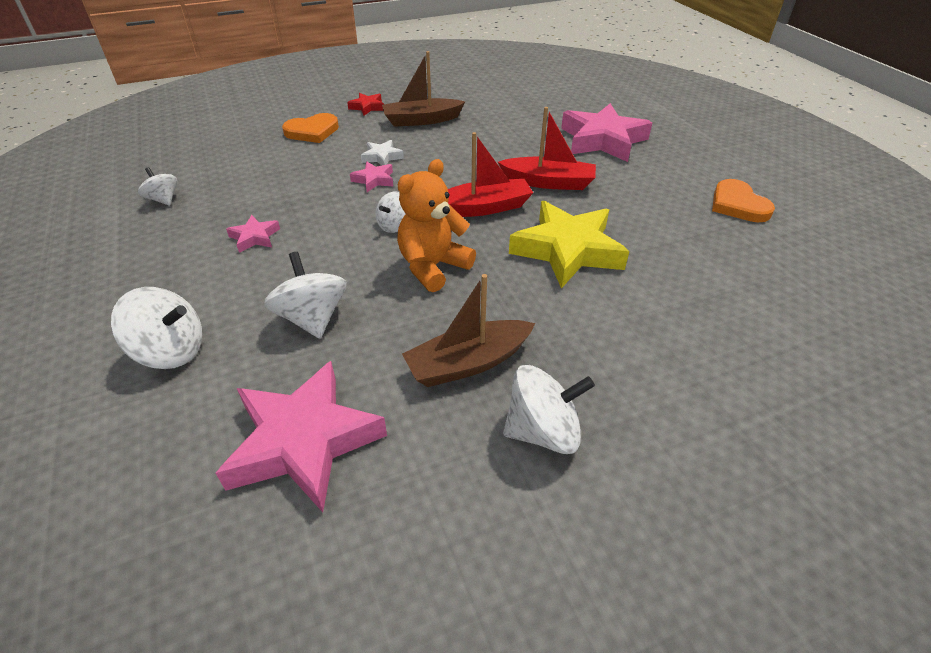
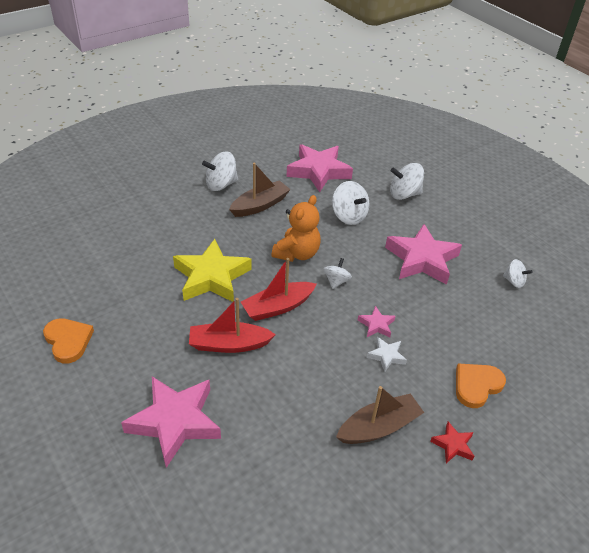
camera: 165 degrees right, 0 degrees up
(255, 237) = (421, 259): pink star -> pink star, size x2.21

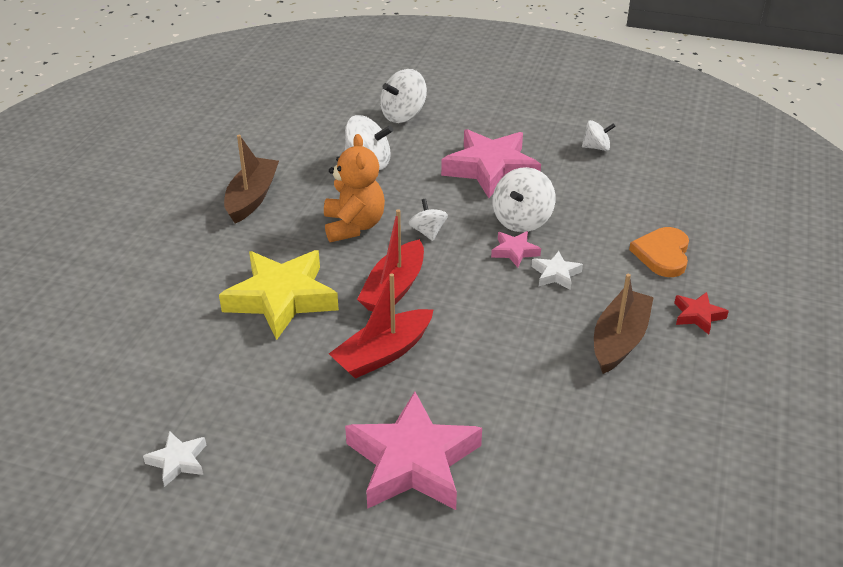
camera: 35 degrees left, 5 degrees down
(68, 341) = (178, 461): orange heart -> white star
(221, 184) = (175, 197): white spinning top -> white spinning top (522, 220)
(318, 171) = (281, 133): pink star -> none

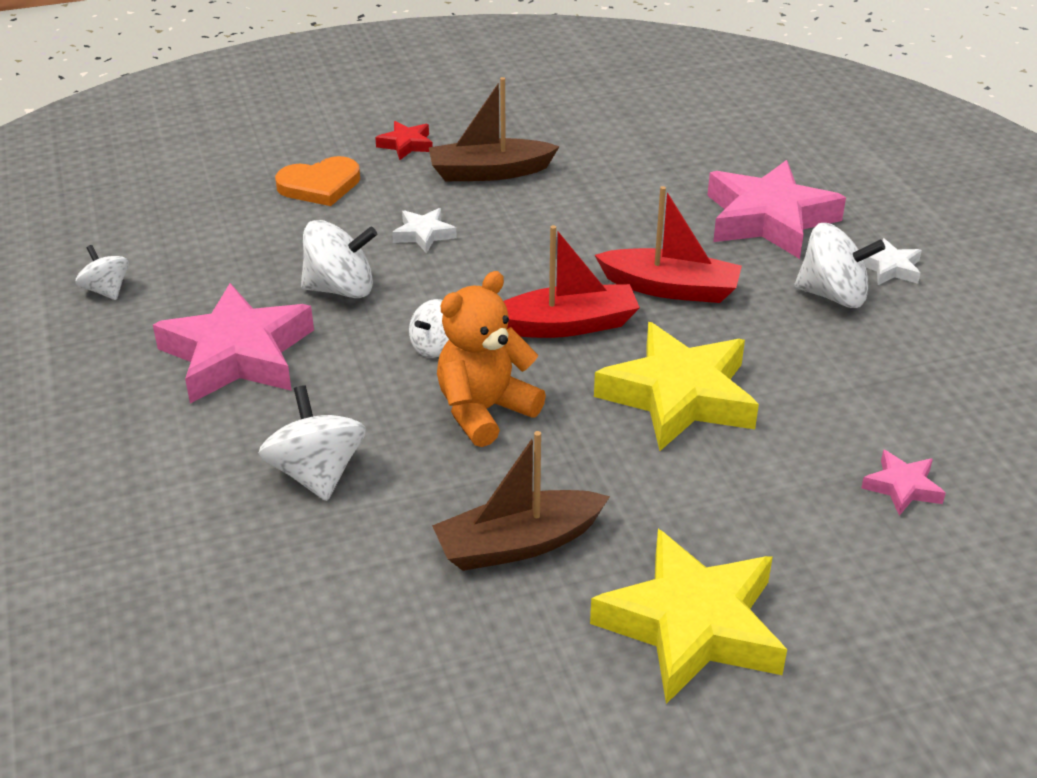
camera: 125 degrees left, 0 degrees up
(143, 222) = (692, 625): none -> yellow star
(178, 461) = (950, 338): white star -> white star (890, 268)
(403, 115) = (135, 506): white spinning top -> white spinning top (833, 295)
(514, 251) = (409, 272): pink star -> pink star (902, 487)

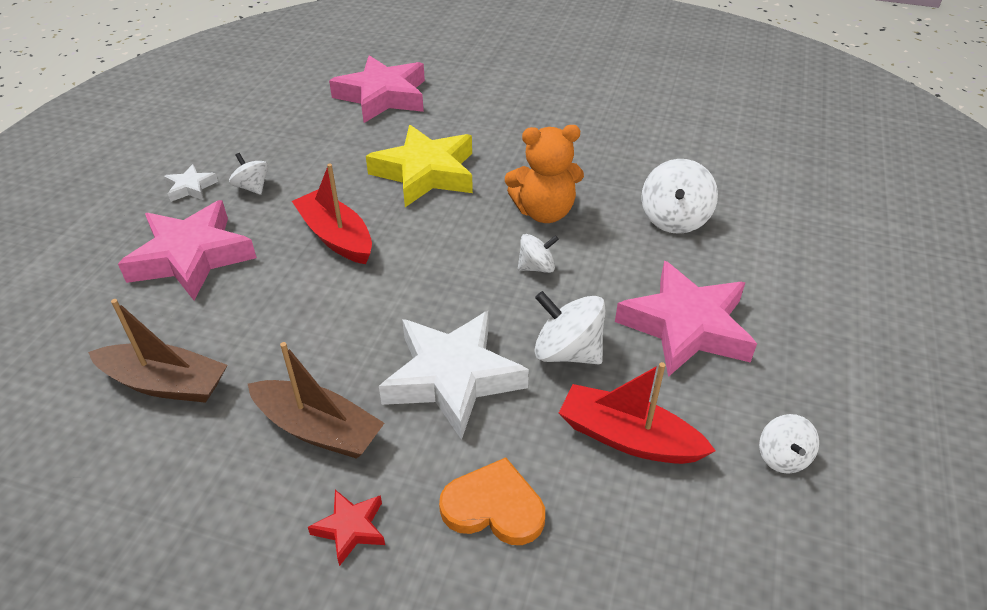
camera: 145 degrees left, 5 degrees up
(424, 234) = (452, 378): white star -> white star, size x2.21
(518, 544) = (589, 145): brown boat -> brown boat (166, 383)
(567, 325) = (434, 242): red boat -> red boat (628, 438)
(692, 625) = (542, 92): yellow star -> none
(833, 295) = (252, 187): white spinning top -> white spinning top, size x0.61
(902, 487) = (383, 96): pink star -> pink star, size x2.21

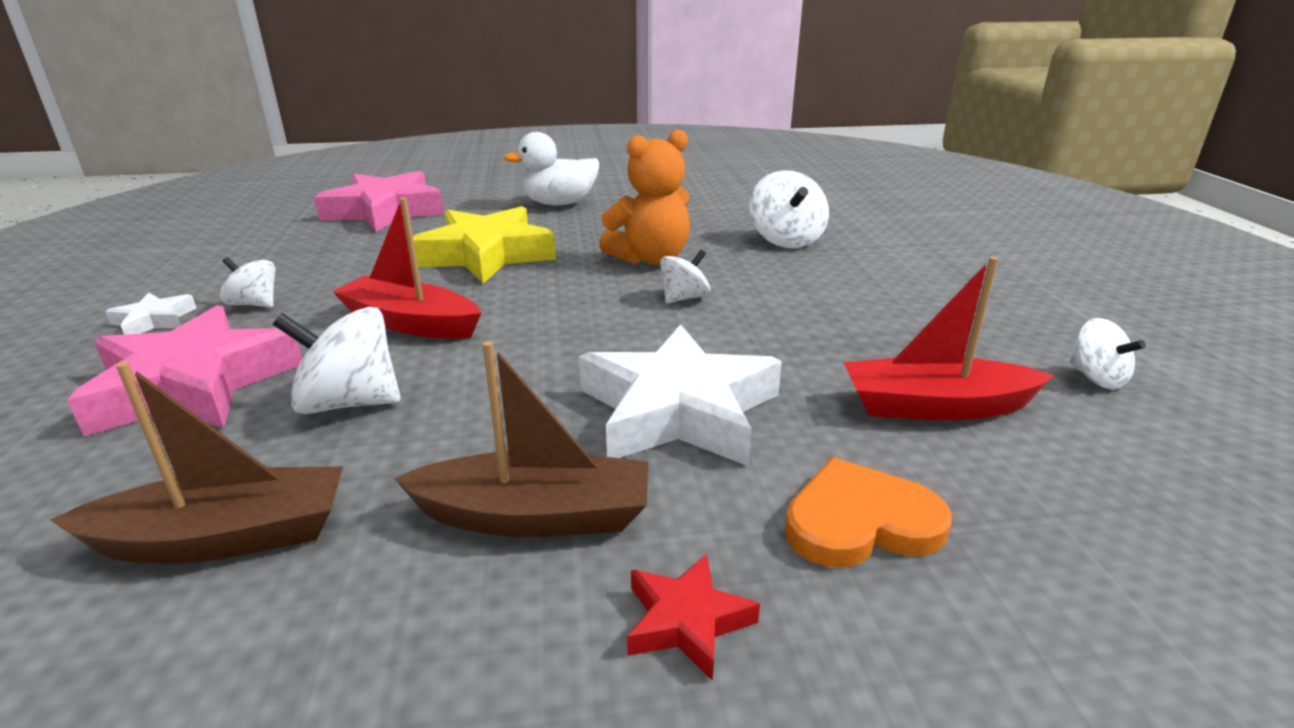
camera: 25 degrees left, 15 degrees down
(520, 118) = (559, 203): none -> white duck
(567, 352) = (789, 354): white spinning top -> white spinning top (349, 403)
(686, 326) = (885, 307): pink star -> none

